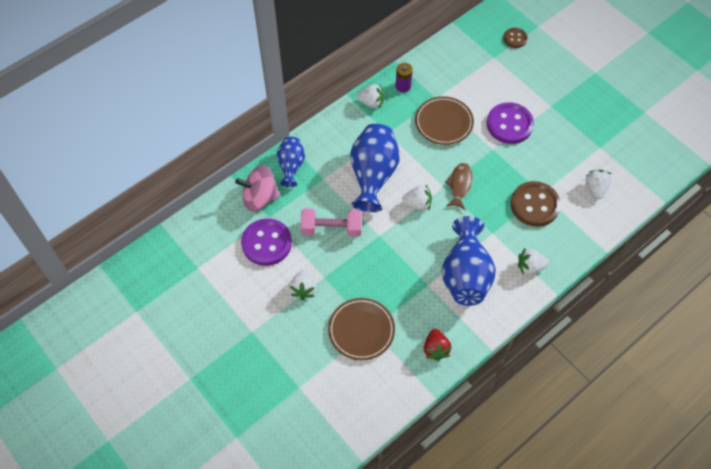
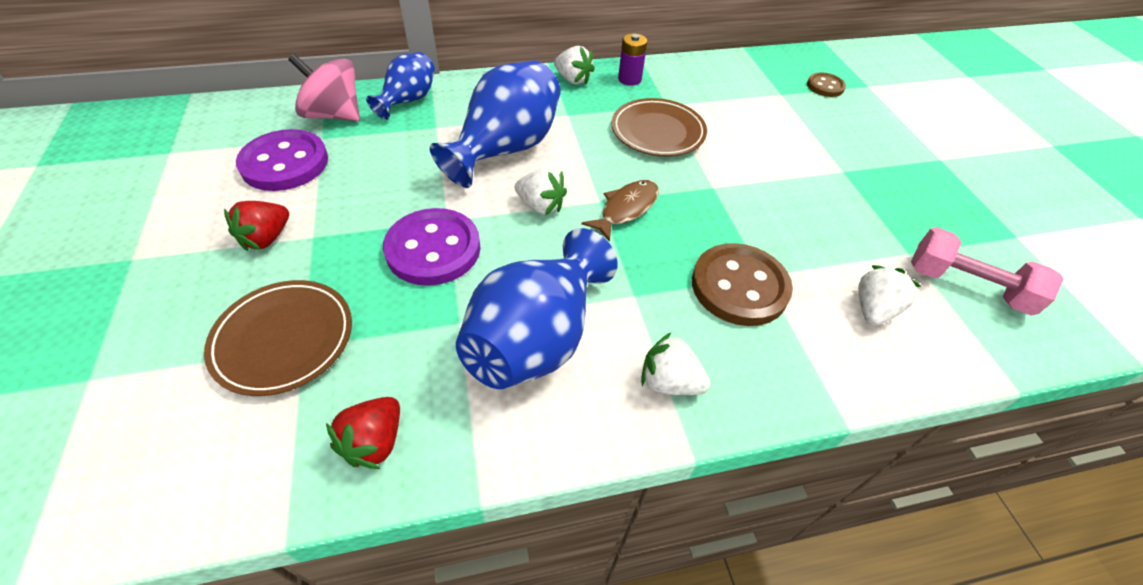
camera: 25 degrees right, 10 degrees down
(303, 289) = (266, 238): white strawberry -> red strawberry
(331, 229) = (387, 183): pink dumbbell -> pink dumbbell (966, 286)
(509, 124) = (759, 168): purple button -> purple button (433, 249)

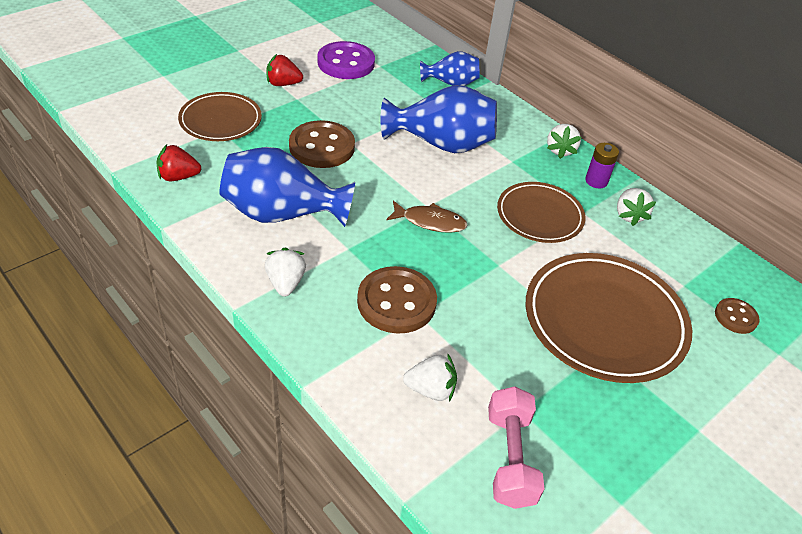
camera: 60 degrees right, 5 degrees down
(334, 115) = (406, 61): pink spinning top -> none
(433, 249) = (322, 147): purple button -> brown button
(541, 206) = (398, 179): white strawberry -> white strawberry (629, 215)
(810, 154) = (604, 321): none -> brown plate

